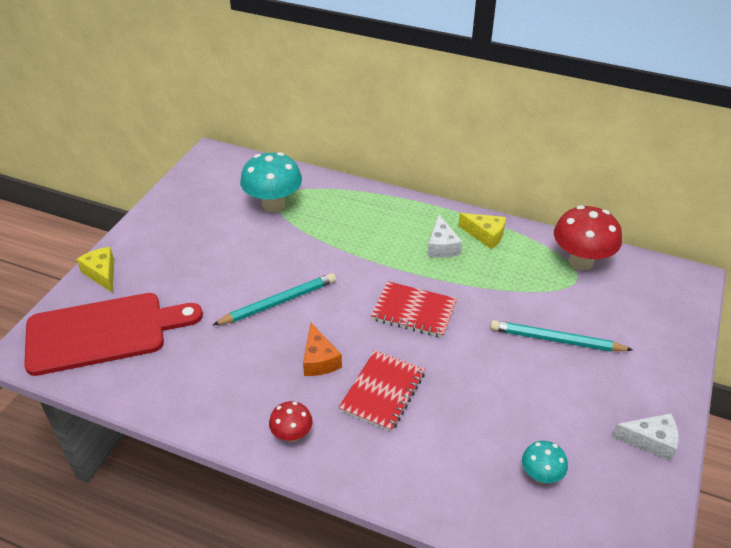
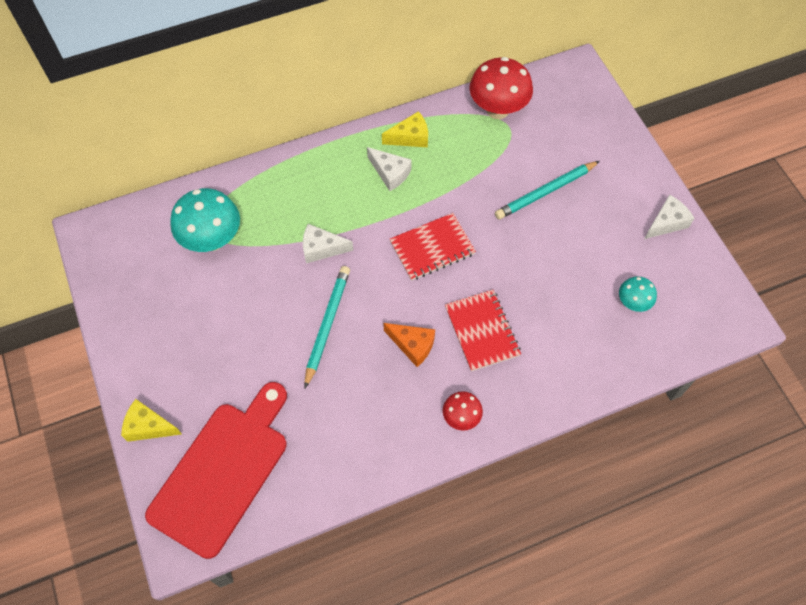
camera: 45 degrees left, 20 degrees up
(335, 256) = (321, 248): none -> white cheese

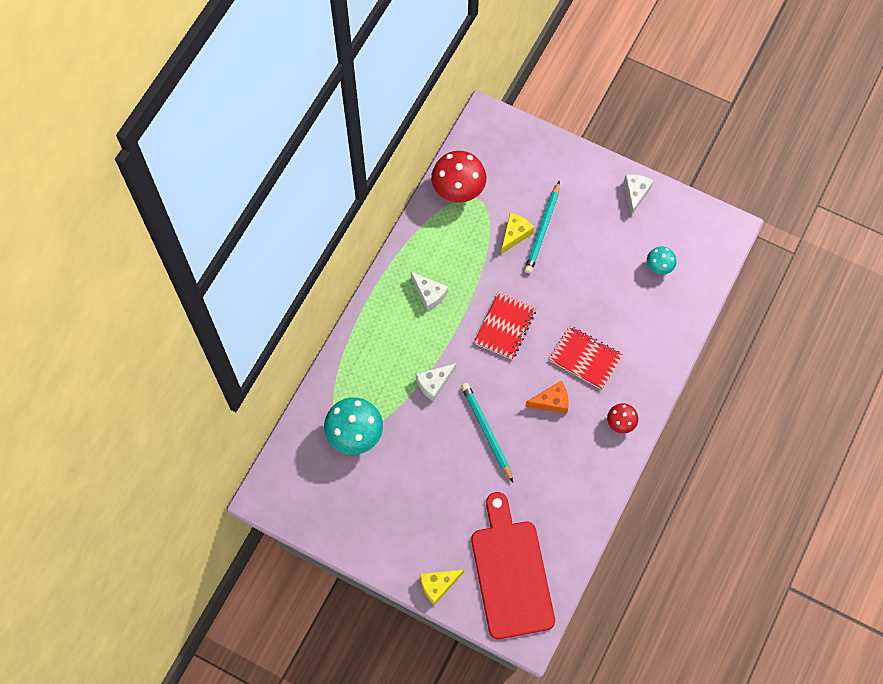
camera: 40 degrees left, 5 degrees up
(390, 173) = (429, 294): white cheese -> white cheese turned 45 degrees clockwise
(410, 137) = (418, 257): yellow cheese -> yellow cheese (515, 235)

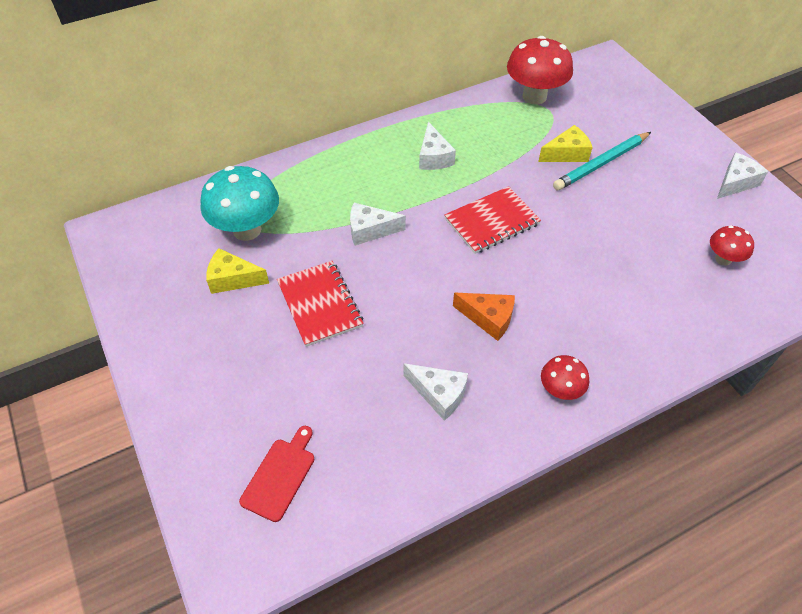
camera: 35 degrees right, 15 degrees down
(438, 585) = (183, 430): yellow cheese -> yellow cheese (233, 279)
(486, 431) = (387, 304): turquoise pencil -> none
(511, 573) = (280, 475): red cutting board -> red cutting board, size x0.44
(558, 469) = (439, 394): none -> white cheese
(585, 358) = (564, 298): red notebook -> red notebook (320, 304)
(659, 267) = (723, 259): turquoise mushroom -> red mushroom

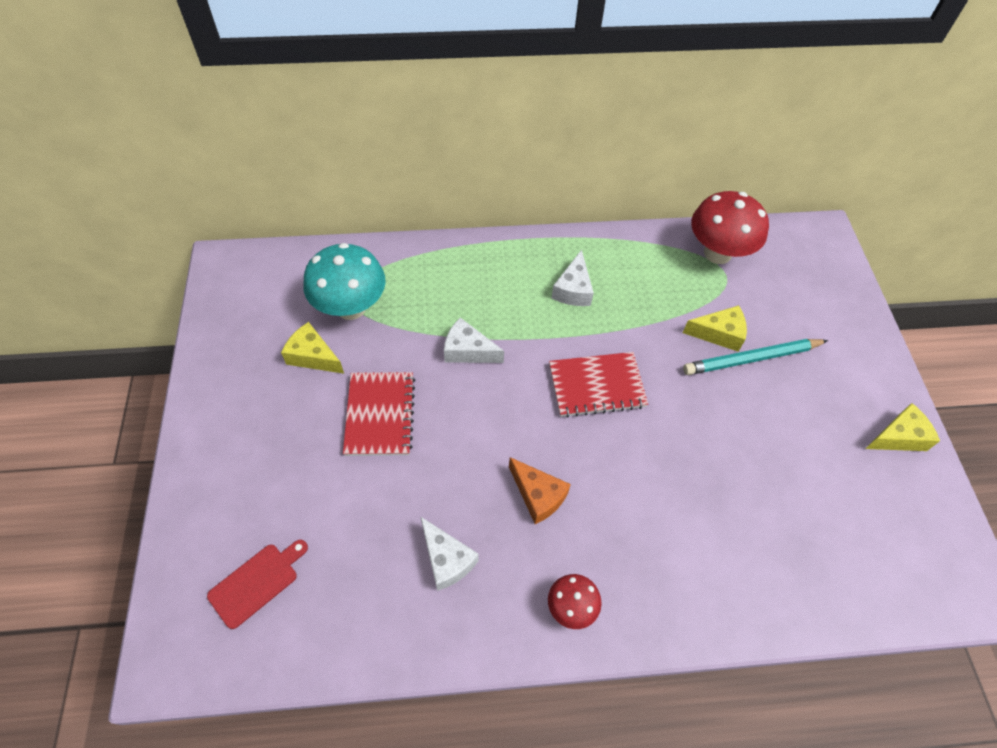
camera: 20 degrees right, 5 degrees up
(723, 259) = (833, 525): red mushroom -> none
(735, 183) = (898, 437): white cheese -> yellow cheese

